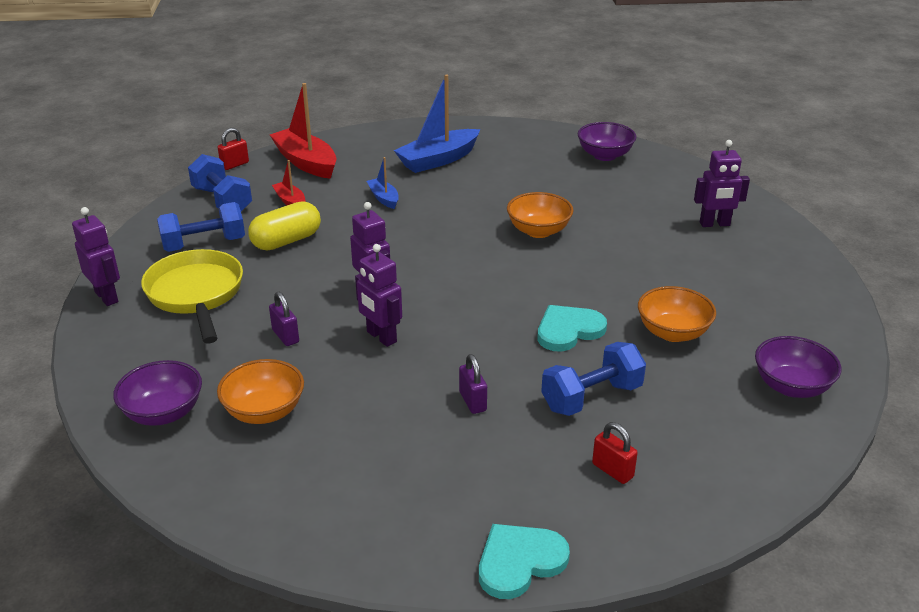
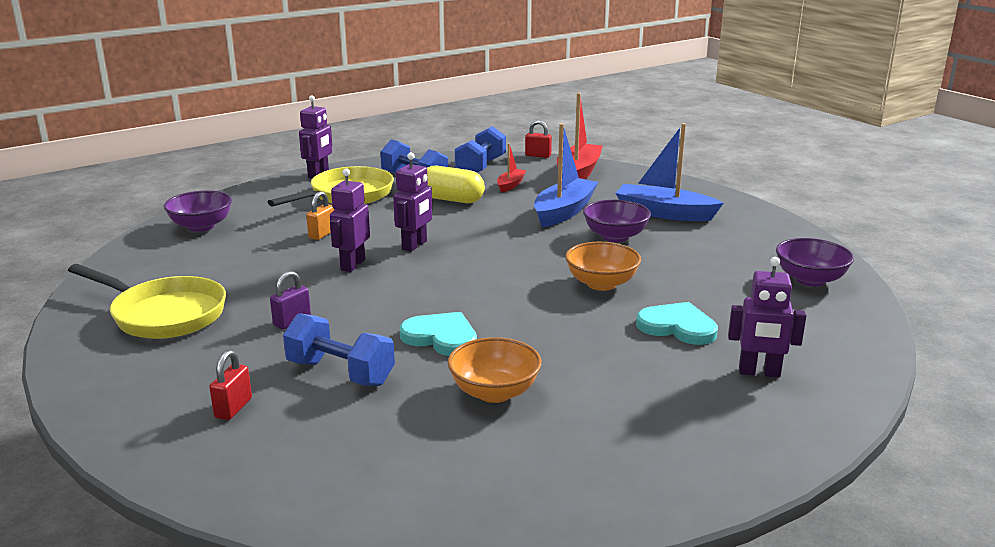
camera: 60 degrees right, 10 degrees down
(264, 411) = (224, 253): orange bowl -> none
(285, 336) = (322, 234): purple padlock -> orange padlock
(383, 482) = (163, 314): none -> yellow pan
(384, 198) = (564, 212): blue boat -> blue boat, size x1.92
(519, 562) = (88, 392): turquoise heart -> turquoise heart (677, 327)
(714, 224) = (759, 372): purple robot -> purple robot turned 45 degrees counterclockwise
(791, 386) = (459, 489): purple bowl -> purple bowl (615, 236)

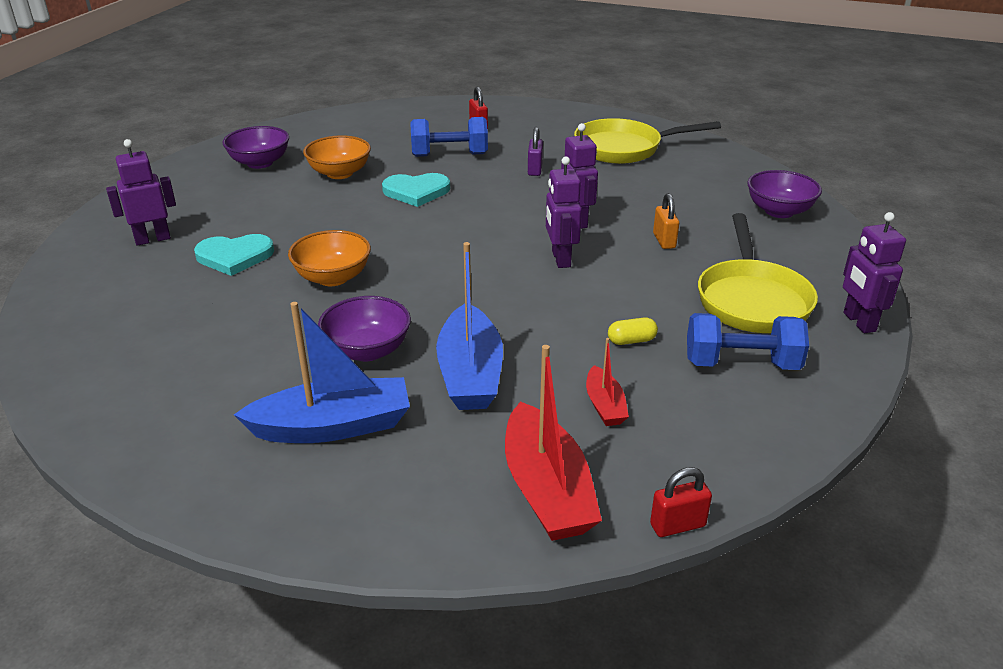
camera: 145 degrees right, 10 degrees up
(451, 199) = (631, 340): yellow capsule -> yellow capsule, size x0.50
(480, 167) = (710, 437): blue dumbbell -> none
(810, 279) = (102, 361): purple bowl -> purple bowl (260, 163)

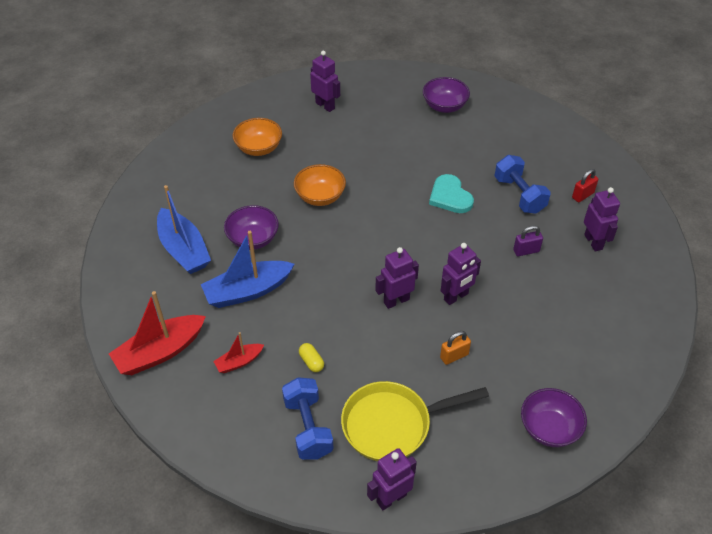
camera: 70 degrees right, 15 degrees up
(234, 256) = (323, 146): turquoise heart -> none
(339, 173) = (453, 149): orange bowl -> orange bowl (259, 148)
(546, 136) = (593, 242): none -> purple robot
(624, 148) = (605, 298): yellow pan -> none
(677, 525) = (147, 416): red padlock -> none

